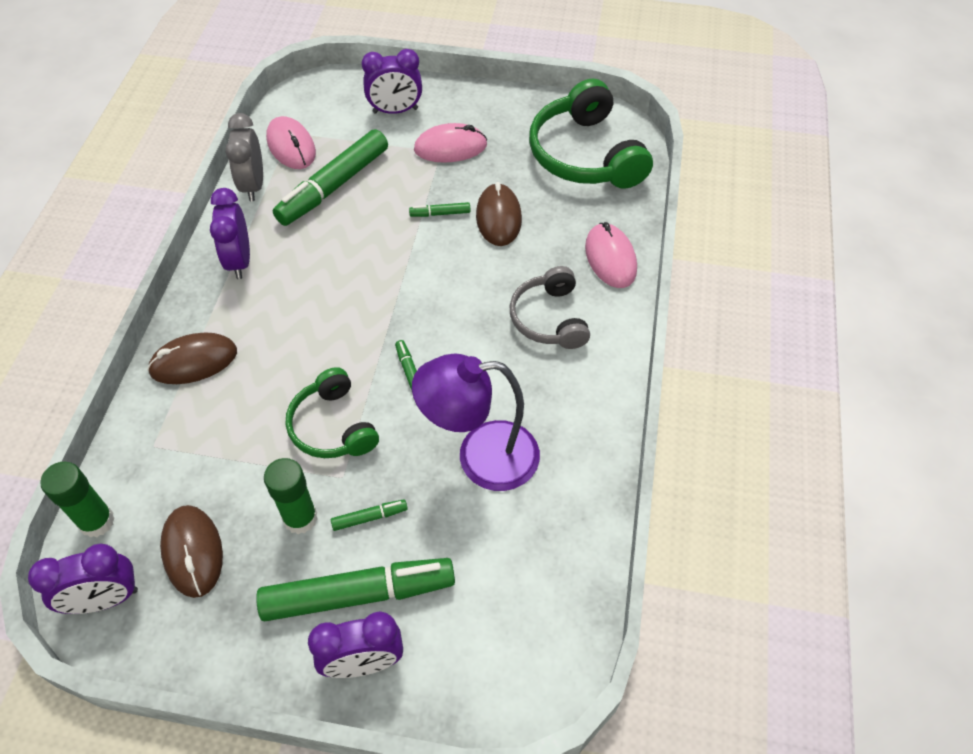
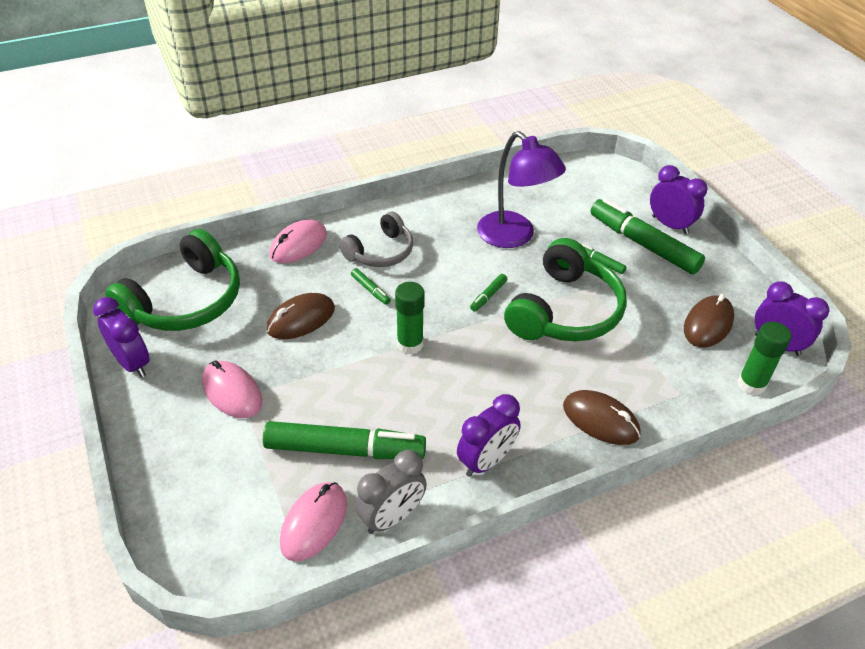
camera: 125 degrees left, 10 degrees down
(300, 518) = (634, 290): green glue stick -> green glue stick (410, 344)
(333, 426) = (564, 311): green headphones -> green headphones, size x1.62
(395, 111) = (201, 465): purple clock -> purple clock (132, 363)
(440, 213) = (323, 357): green marker -> green marker (370, 290)

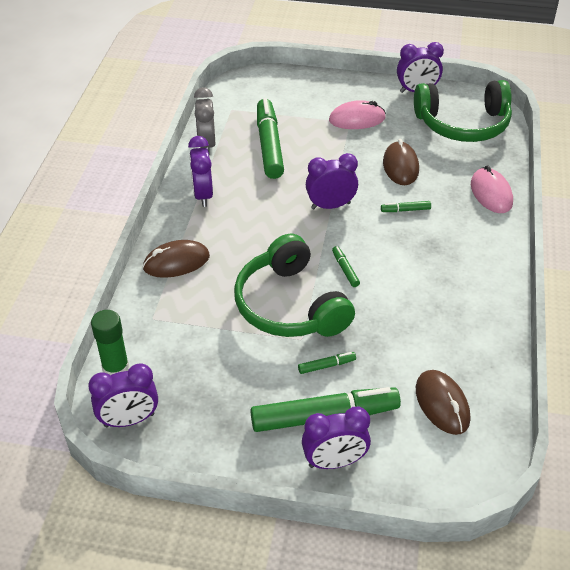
camera: 125 degrees right, 0 degrees up
(185, 301) = (463, 124): green headphones -> green headphones turned 75 degrees counterclockwise
(314, 523) = (233, 118): pink mouse -> none
(345, 450) = (269, 145): green marker -> green marker turned 135 degrees clockwise
(380, 252) = (449, 233): grey headphones -> none
(410, 344) = (330, 206): green glue stick -> purple clock
(514, 237) = (407, 326): purple lamp -> none
(708, 324) = (193, 389): brown mouse -> brown mouse (442, 404)

